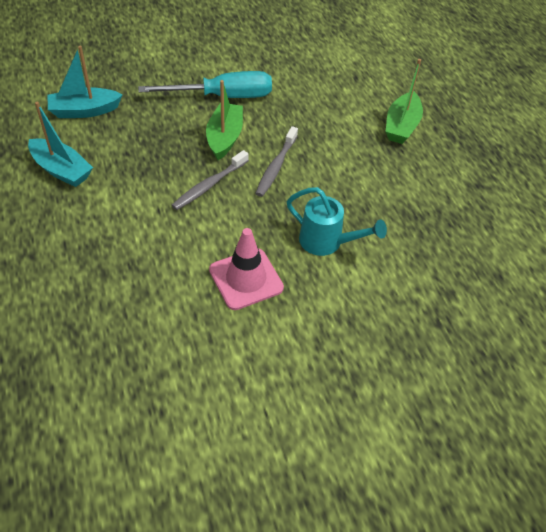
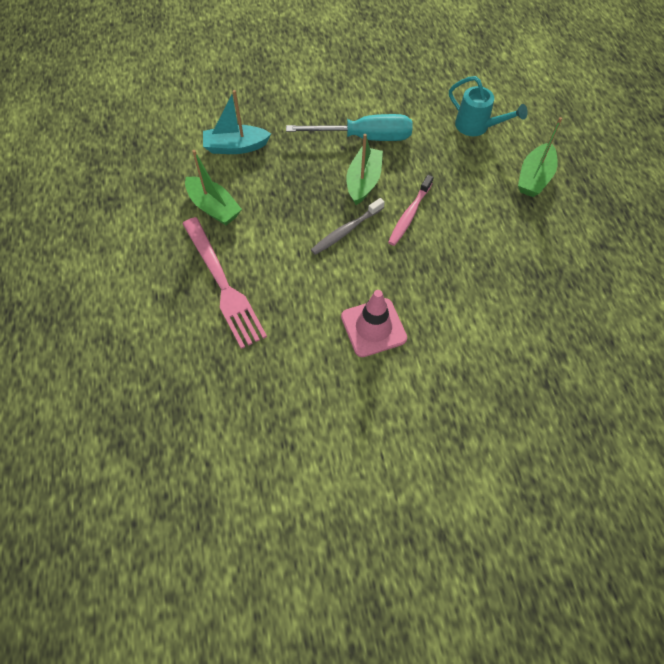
camera: 10 degrees right, 10 degrees up
(61, 170) = (214, 207): turquoise boat -> green boat
(74, 246) = (223, 284): none -> pink fork
(276, 166) = (409, 215): grey toothbrush -> pink toothbrush
(327, 242) = (450, 296): turquoise watering can -> turquoise watering can (477, 126)

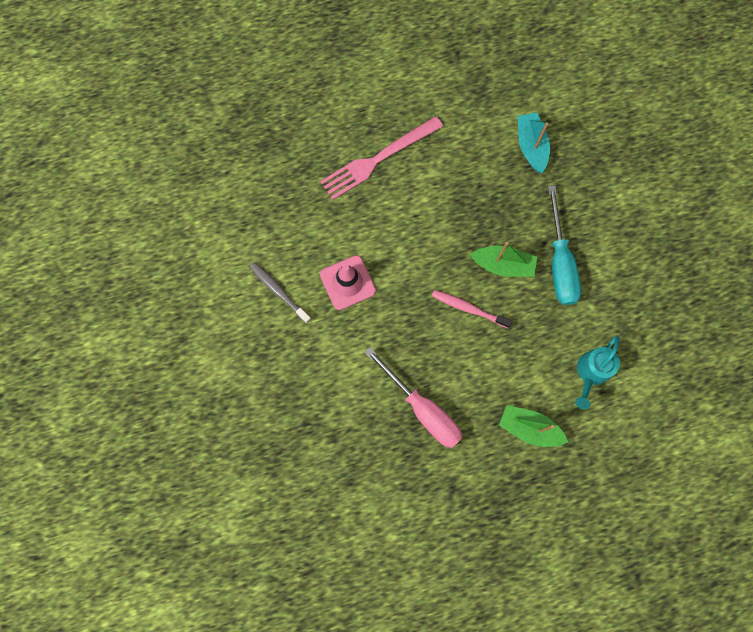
camera: 85 degrees right, 15 degrees up
(214, 207) = (457, 138): green boat -> none
(346, 231) = (444, 253): grey toothbrush -> grey toothbrush (278, 291)
(521, 265) = (422, 409): none -> pink screwdriver

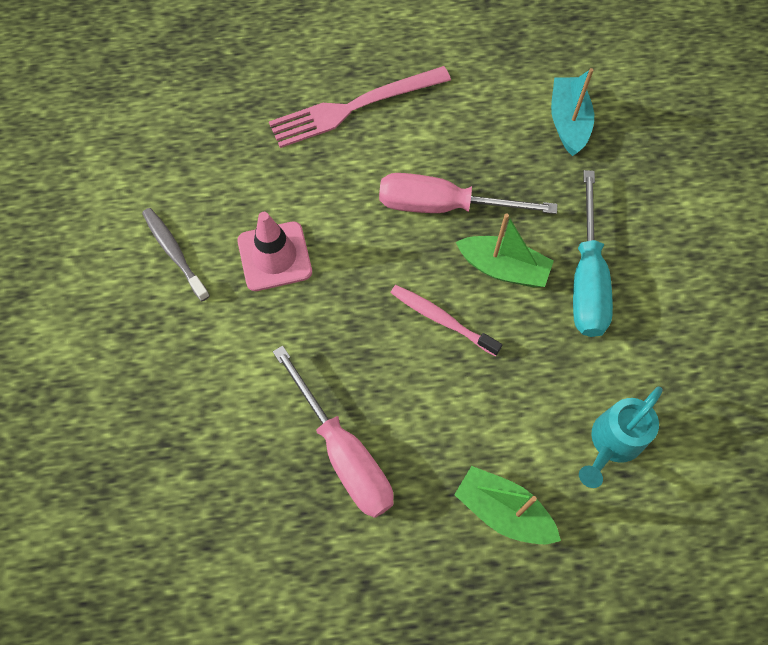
camera: 10 degrees right, 10 degrees down
(455, 226) = (443, 206): none -> pink screwdriver

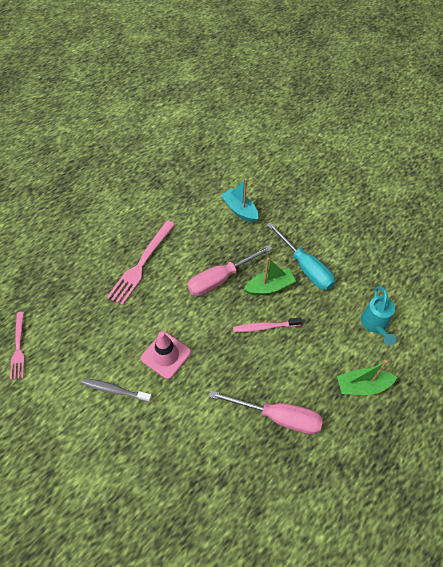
camera: 40 degrees left, 10 degrees down
(112, 113) = (18, 347): none -> pink fork

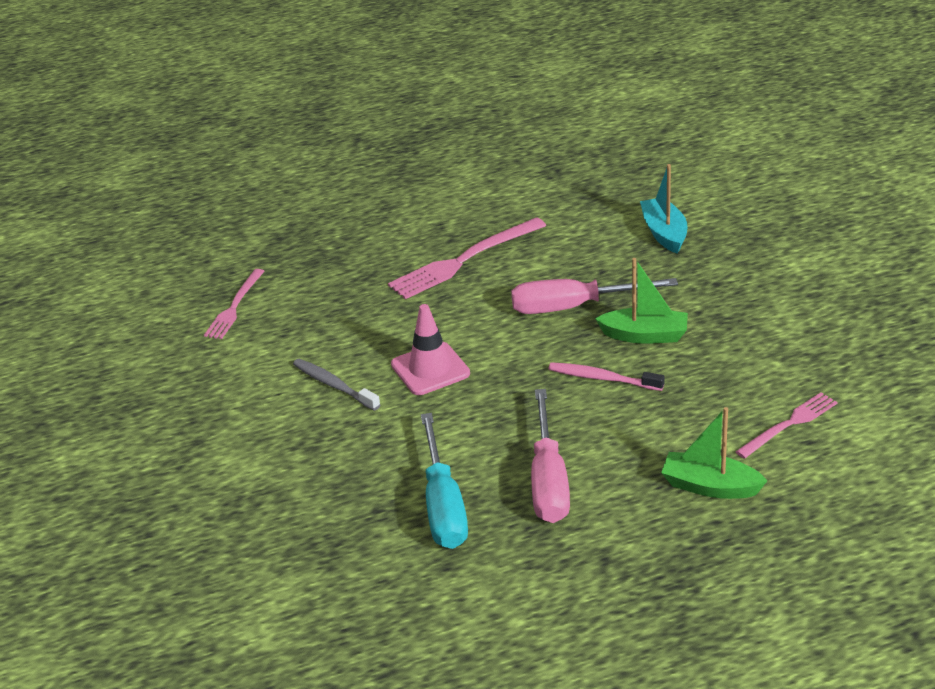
camera: 30 degrees right, 20 degrees down
(278, 416) = (548, 480): pink screwdriver -> pink screwdriver turned 45 degrees clockwise
(305, 267) = (723, 326): turquoise screwdriver -> turquoise screwdriver (443, 505)
(375, 325) = (789, 424): turquoise watering can -> pink fork

